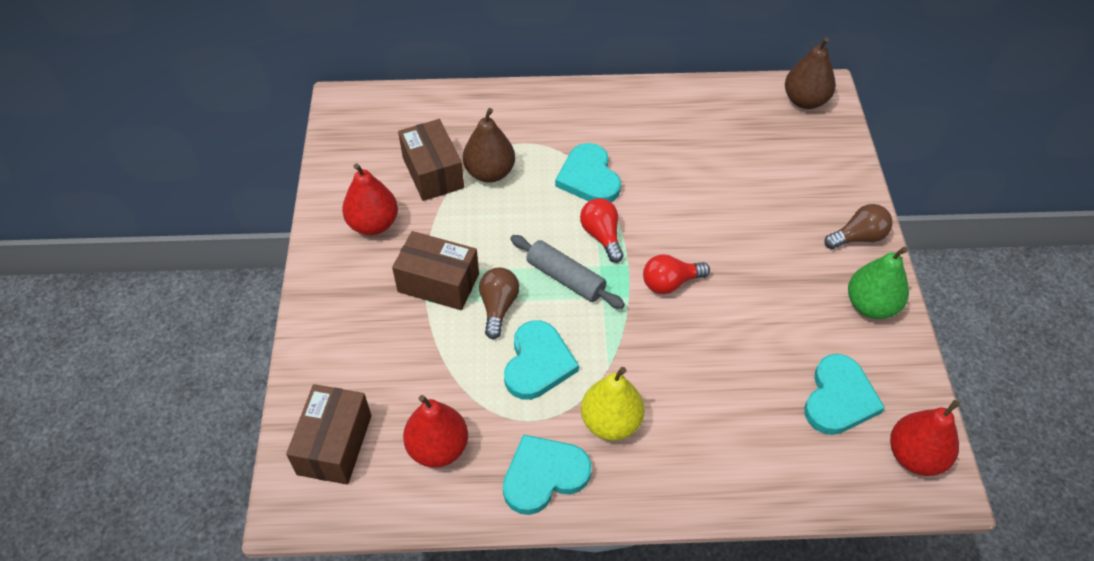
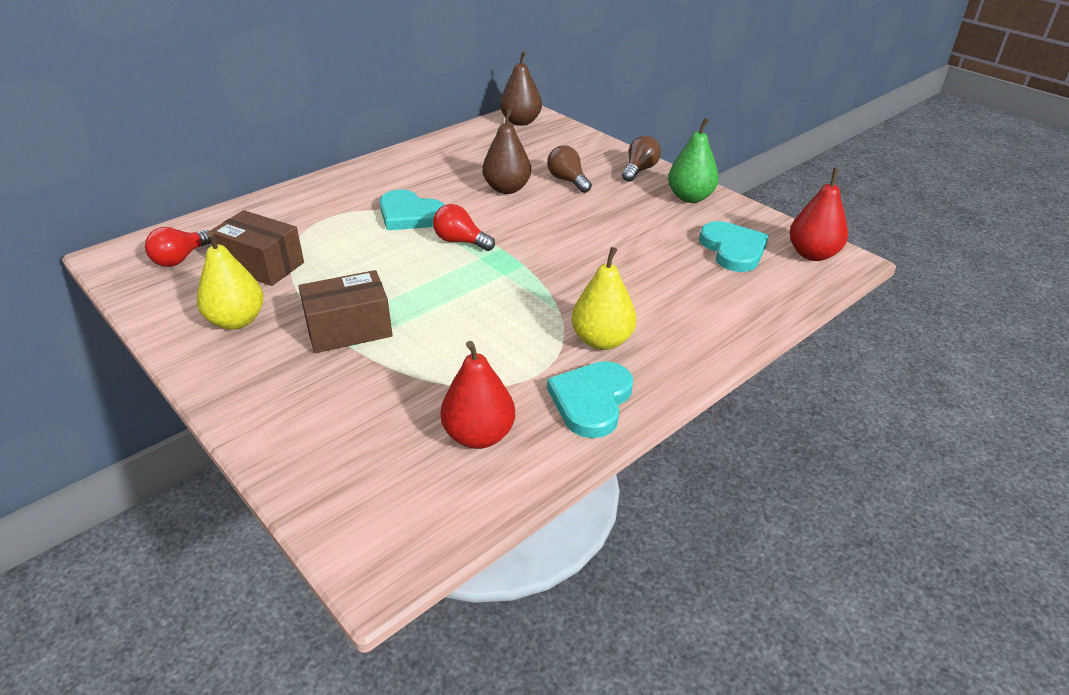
camera: 40 degrees left, 15 degrees down
(334, 444) = (372, 492): brown box -> none
(373, 224) = (236, 321): red pear -> yellow pear
(490, 173) = (318, 244): brown pear -> brown pear (507, 189)
(498, 307) = (423, 319): brown light bulb -> brown light bulb (568, 180)
(538, 363) = (500, 336): turquoise heart -> none
(565, 278) = (461, 277): grey rolling pin -> none
(670, 283) = (545, 244): red light bulb -> red light bulb (180, 259)

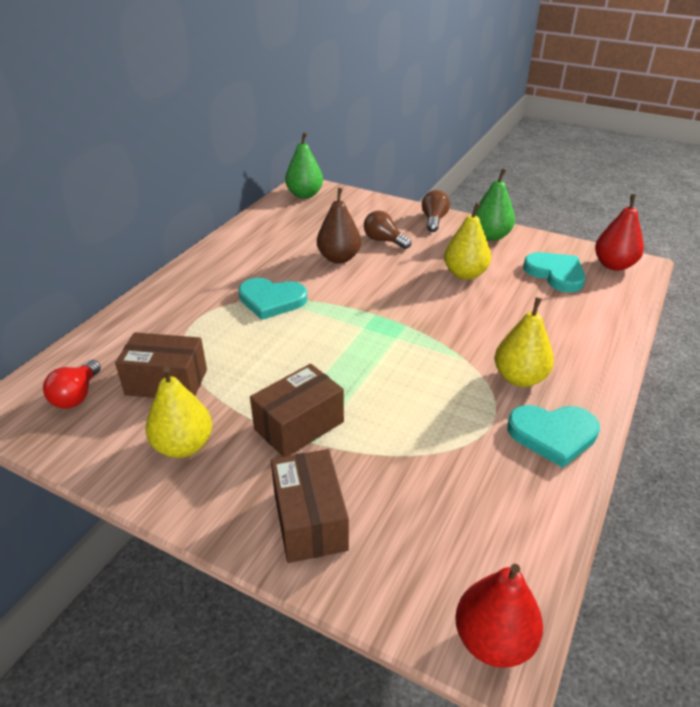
camera: 20 degrees left, 0 degrees up
(296, 409) = (310, 520): none -> brown box
(460, 241) = (336, 316): red light bulb -> none
(479, 435) = (489, 495): red pear -> red pear (493, 640)
(521, 122) = (304, 195): brown pear -> green pear
(591, 401) = (553, 435): turquoise heart -> turquoise heart turned 90 degrees counterclockwise
(628, 229) = (465, 274): none -> yellow pear

